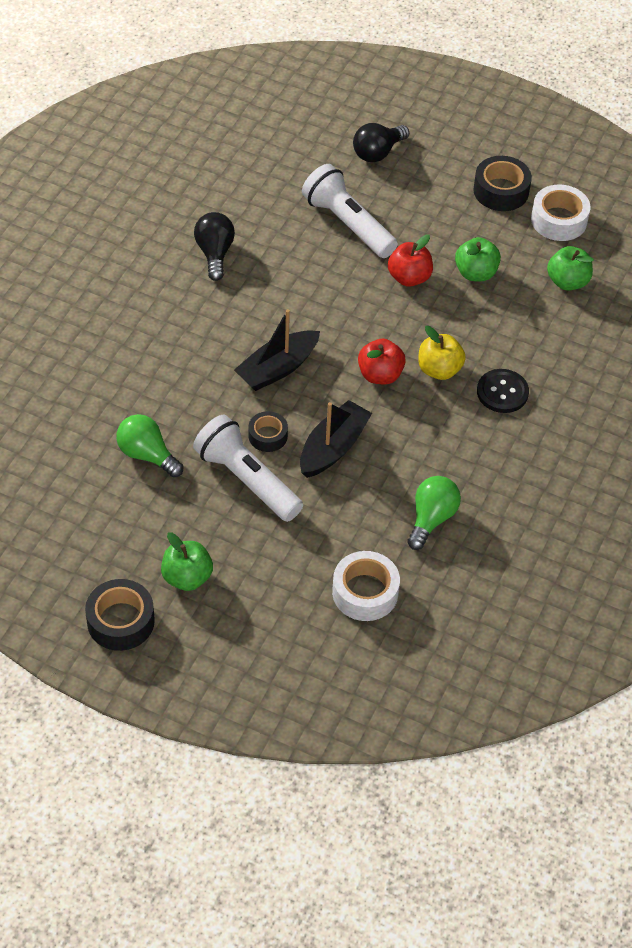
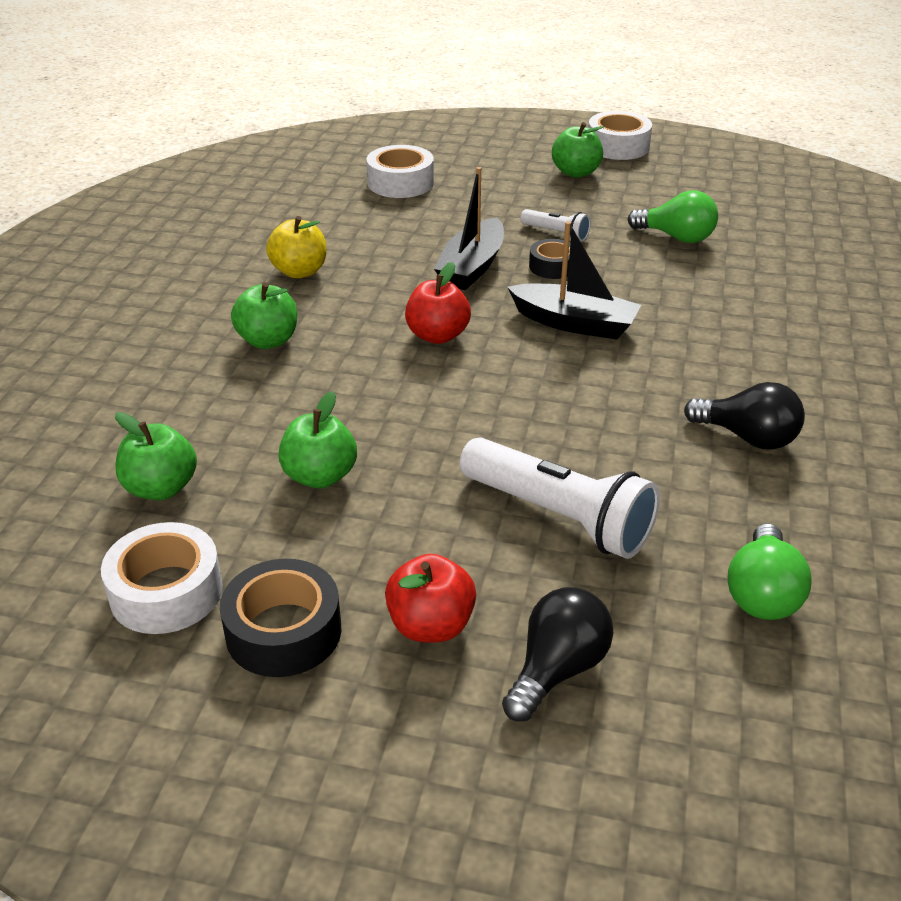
camera: 170 degrees right, 15 degrees down
(120, 621) = (618, 146): black tape -> white tape
(215, 253) = (747, 437): black light bulb -> black light bulb turned 45 degrees counterclockwise
(247, 480) = (556, 233): white flashlight -> white flashlight, size x0.50
(278, 368) = (574, 323): black boat -> black boat turned 75 degrees clockwise
(409, 277) = (429, 452): red apple -> red apple (431, 625)
(431, 518) = (343, 232): green light bulb -> green light bulb (762, 593)
(439, 370) = (358, 351): yellow apple -> yellow apple (299, 271)
(502, 392) = (268, 341): black button -> green apple

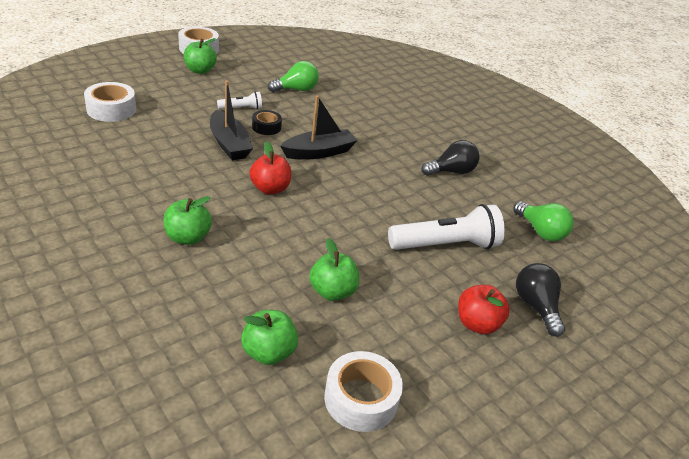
camera: 55 degrees left, 0 degrees up
(283, 631) = (435, 372): black tape -> none
(299, 271) = (138, 188): yellow apple -> none

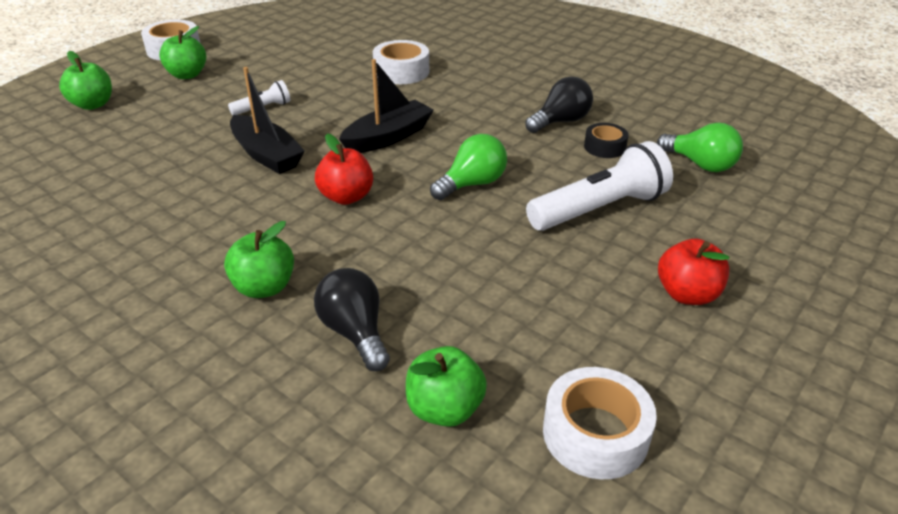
camera: 10 degrees left, 0 degrees up
(111, 109) = (85, 149): white tape -> white tape (401, 72)
(266, 127) = (306, 123): black tape -> black tape (604, 147)
(296, 90) = (323, 70): green light bulb -> green light bulb (472, 184)
(332, 292) = (489, 305): green apple -> green apple (93, 104)
(535, 306) = (743, 254): black light bulb -> black light bulb (355, 332)

